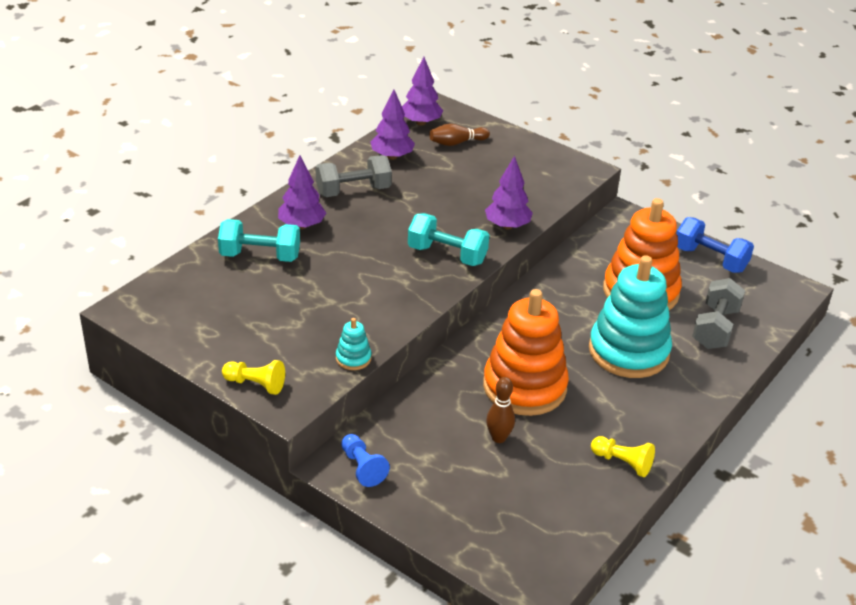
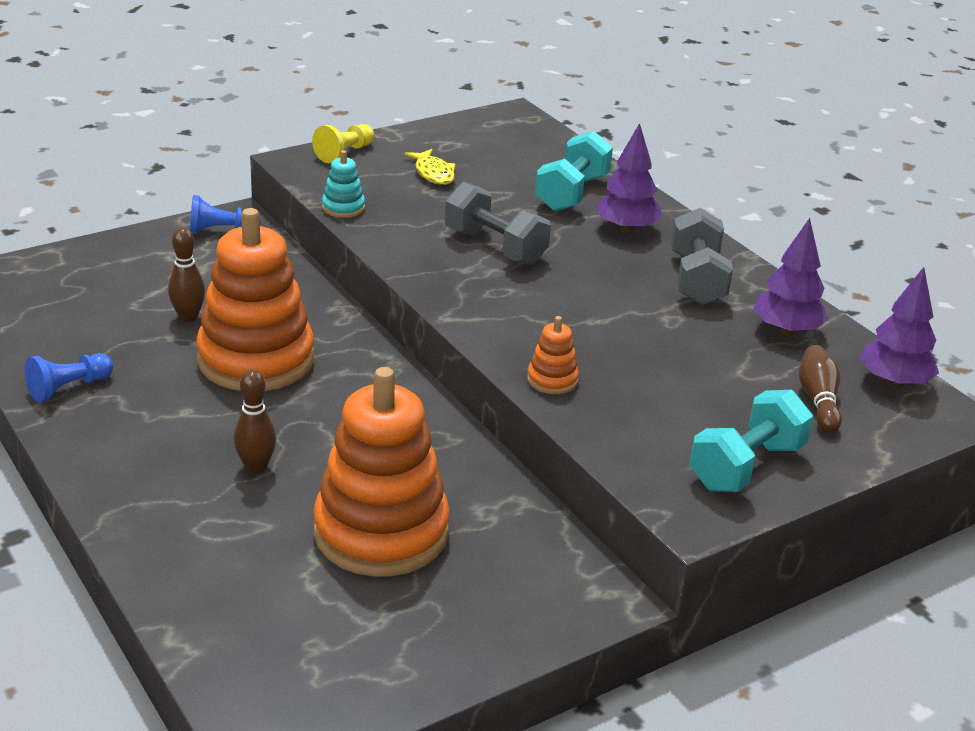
camera: 110 degrees right, 5 degrees down
(266, 327) = (433, 173): none -> yellow fish
(447, 255) = (505, 312): turquoise dumbbell -> turquoise dumbbell (746, 466)
(507, 226) = (552, 380): purple tree -> orange stacking toy
(622, 463) = (69, 388): yellow pawn -> blue pawn
(628, 351) = (256, 467): turquoise stacking toy -> brown bowling pin
(710, 259) = (422, 657): blue dumbbell -> none
(715, 328) = (241, 578): grey dumbbell -> grey dumbbell (495, 247)

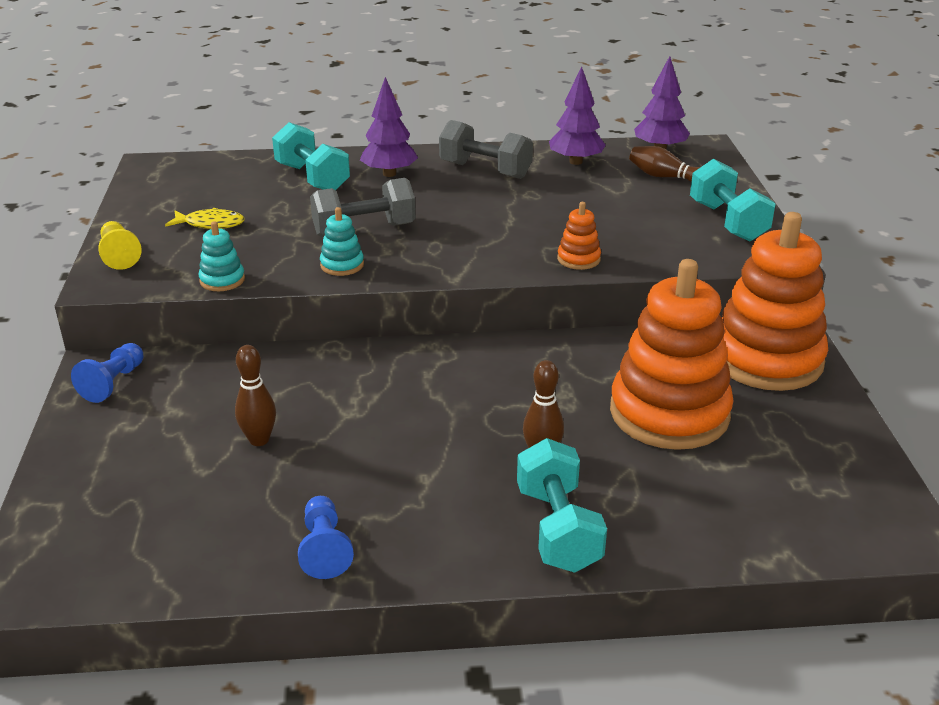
camera: 60 degrees left, 0 degrees up
(154, 500) = (557, 529): none -> turquoise dumbbell
(256, 359) = (369, 416): orange stacking toy -> orange stacking toy (766, 359)
(419, 254) = (342, 265): none -> turquoise stacking toy

